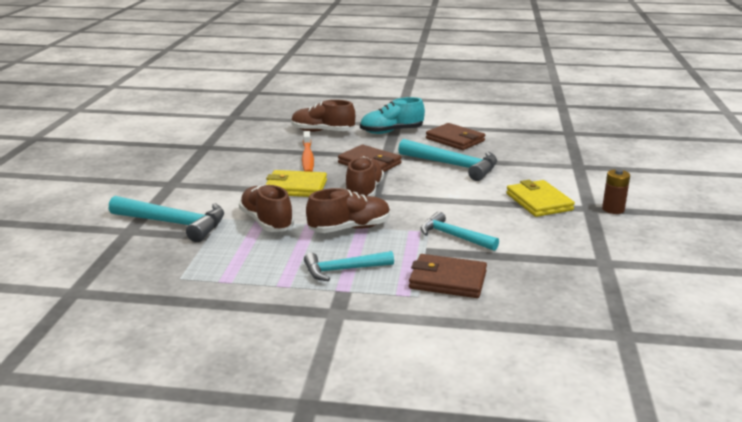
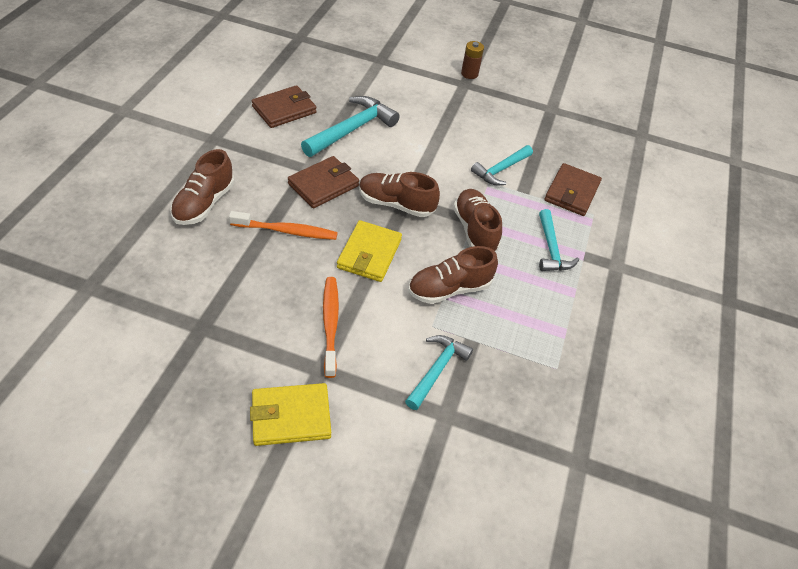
camera: 85 degrees left, 25 degrees up
(174, 223) = (436, 370): turquoise hammer -> turquoise hammer, size x0.65
(215, 182) = (330, 324): none -> orange toothbrush
(391, 131) = (235, 148): turquoise shoe -> none
(539, 202) = (447, 105): yellow wallet -> yellow wallet (291, 416)

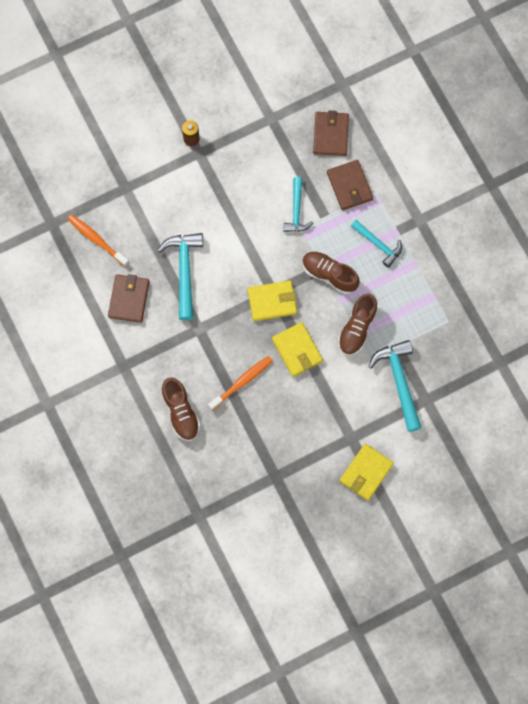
camera: 40 degrees left, 25 degrees up
(323, 185) = (221, 331): brown wallet -> brown wallet (330, 135)
(330, 324) = (327, 411): orange toothbrush -> orange toothbrush (96, 240)
(396, 204) = (272, 301): brown shoe -> yellow wallet
(436, 370) = (399, 382): turquoise hammer -> turquoise hammer, size x1.54

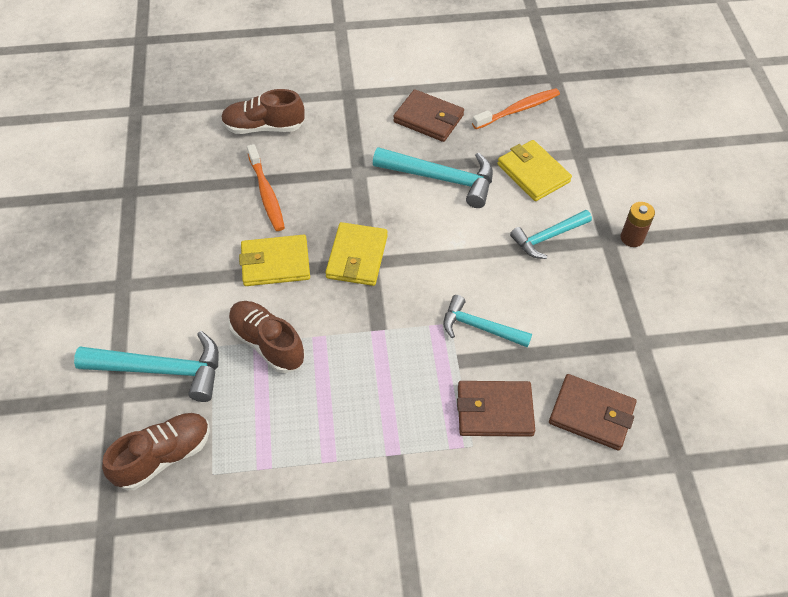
camera: 110 degrees right, 20 degrees down
(329, 274) = (364, 336): brown shoe -> brown shoe (163, 456)
(366, 472) = (67, 286): yellow wallet -> yellow wallet (533, 173)
(378, 244) = (383, 417): turquoise hammer -> turquoise hammer (548, 237)

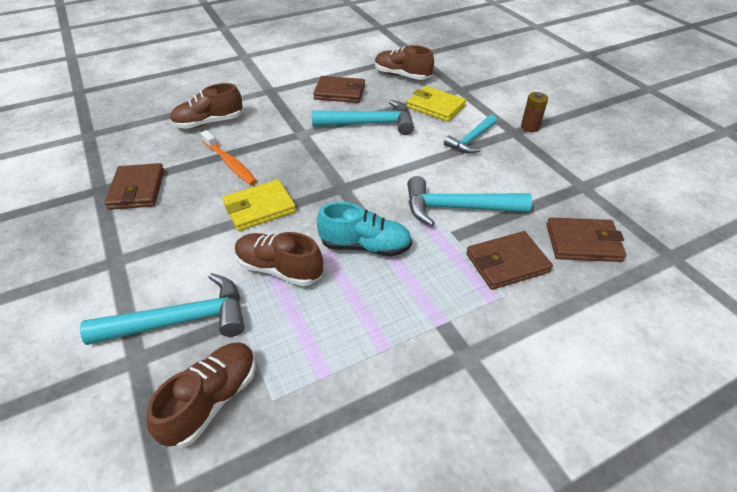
camera: 20 degrees left, 10 degrees down
(164, 202) = (137, 189): none -> brown wallet
(357, 257) = (329, 186): yellow wallet -> none
(360, 344) = (365, 246): none -> turquoise shoe
(480, 327) = (457, 208): turquoise hammer -> turquoise hammer, size x1.54
(518, 110) = (402, 75): orange toothbrush -> brown shoe

